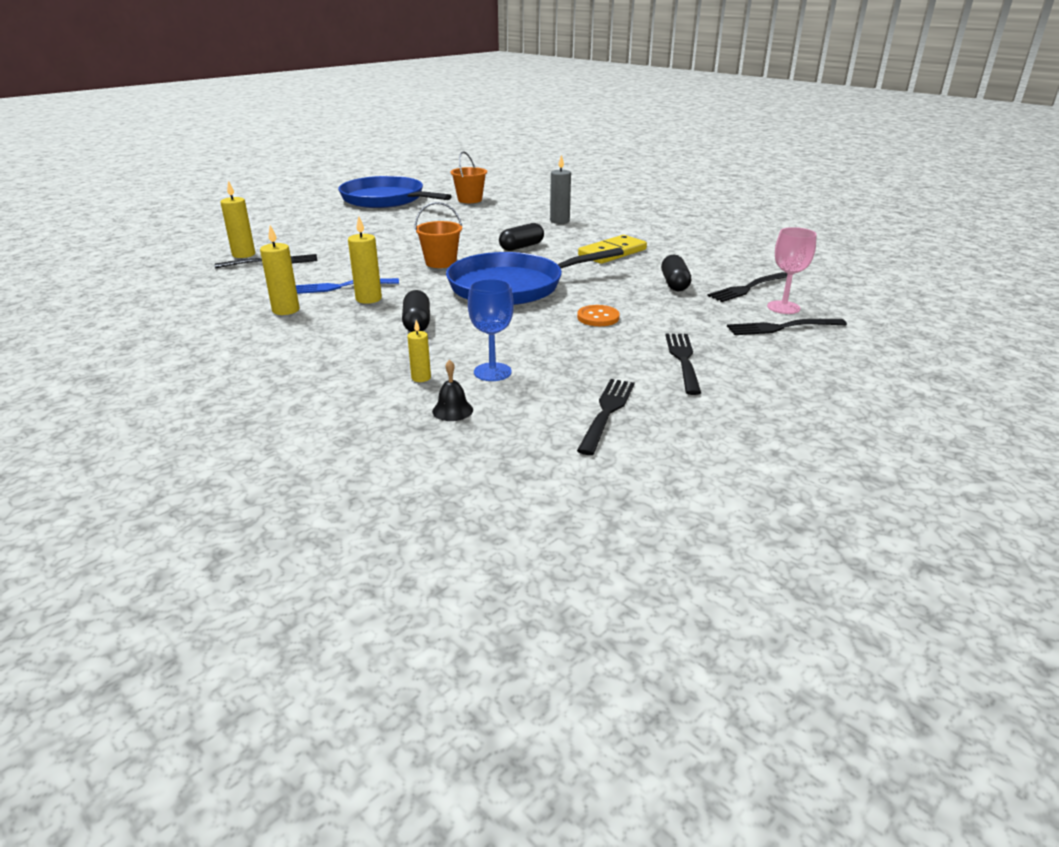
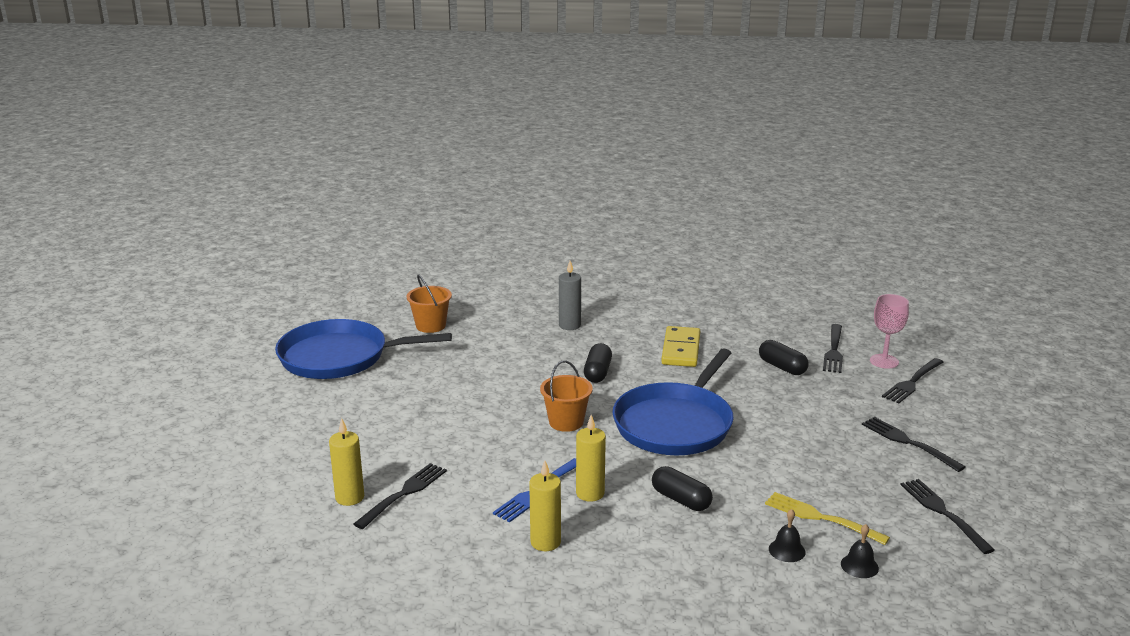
camera: 40 degrees left, 5 degrees down
(421, 378) = (787, 550): yellow candle -> black bell
(492, 372) = (821, 518): blue goblet -> yellow fork
(598, 317) = (792, 428): orange button -> none

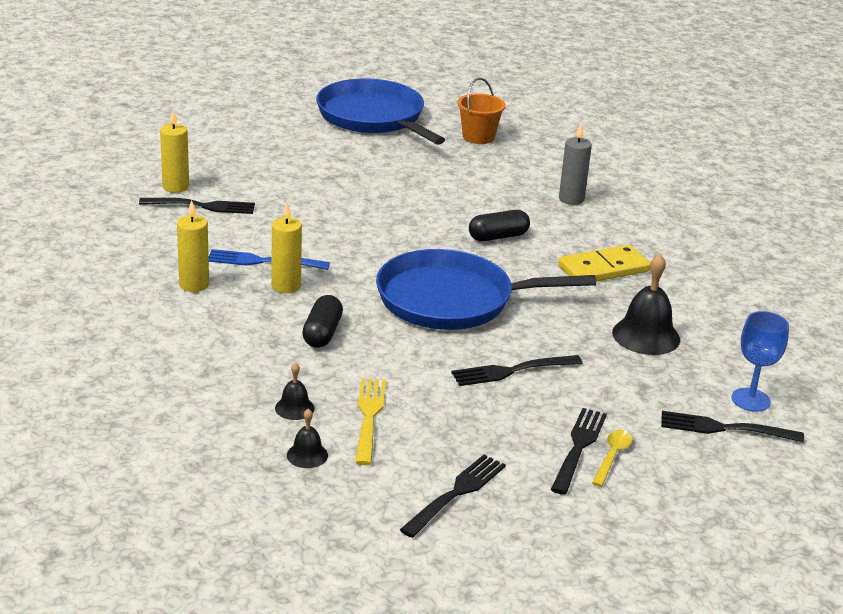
camera: 55 degrees right, 5 degrees up
(566, 422) = (390, 244): orange bucket -> none
(782, 367) = (646, 336): black capsule -> black bell
(834, 350) = (730, 361): black fork -> black fork (512, 371)
(884, 361) = (750, 400): pink goblet -> blue goblet
(926, 434) = (612, 457): none -> yellow spoon

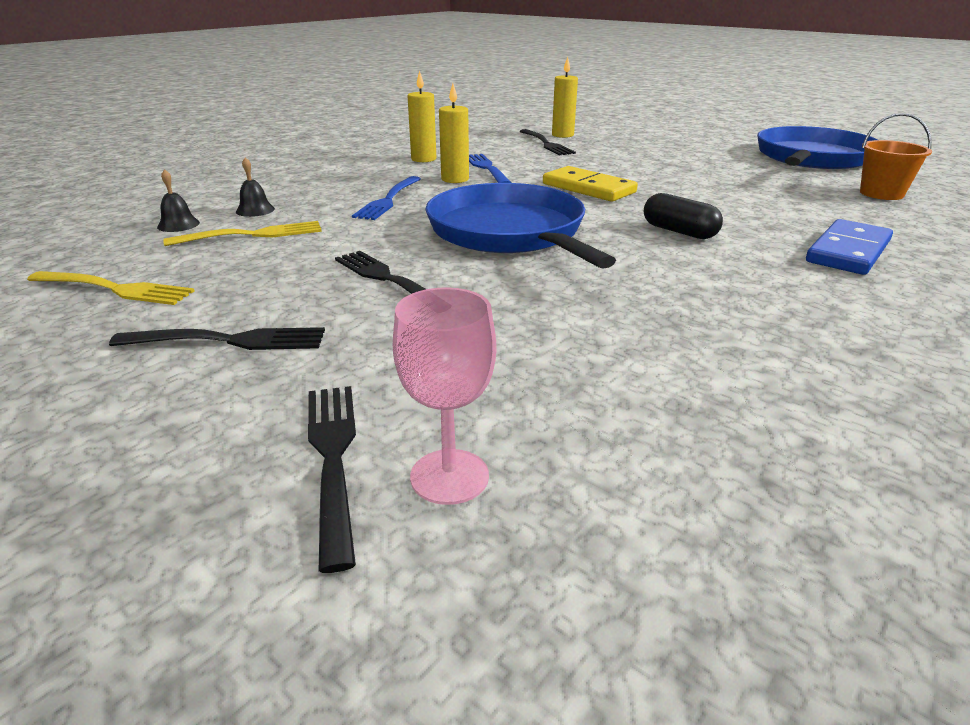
camera: 70 degrees right, 0 degrees up
(322, 333) = (388, 200): black capsule -> blue fork
(456, 493) = (115, 289): black fork -> yellow fork
(571, 199) = (848, 252): grey candle -> blue domino
(603, 269) = (705, 294): yellow domino -> yellow domino (588, 188)
(612, 457) = (212, 367): yellow spoon -> none
(646, 336) = (562, 347): black bell -> none
(750, 400) = (449, 476): blue goblet -> pink goblet

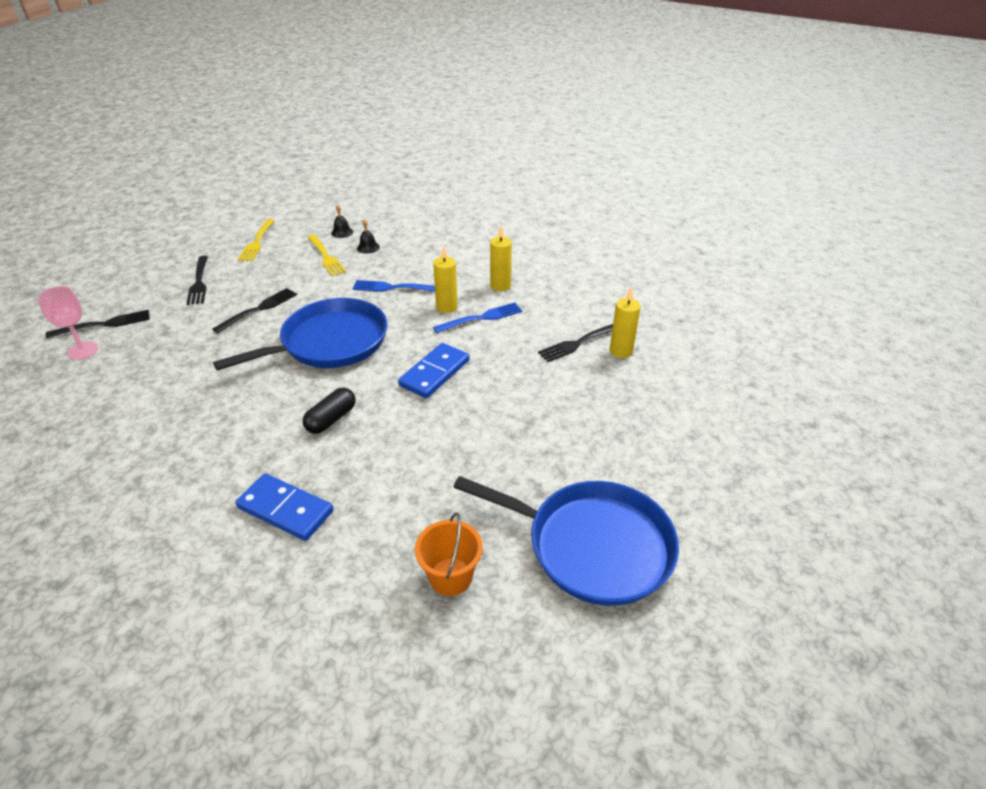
camera: 80 degrees right, 10 degrees up
(588, 188) = (435, 373): yellow domino -> blue domino

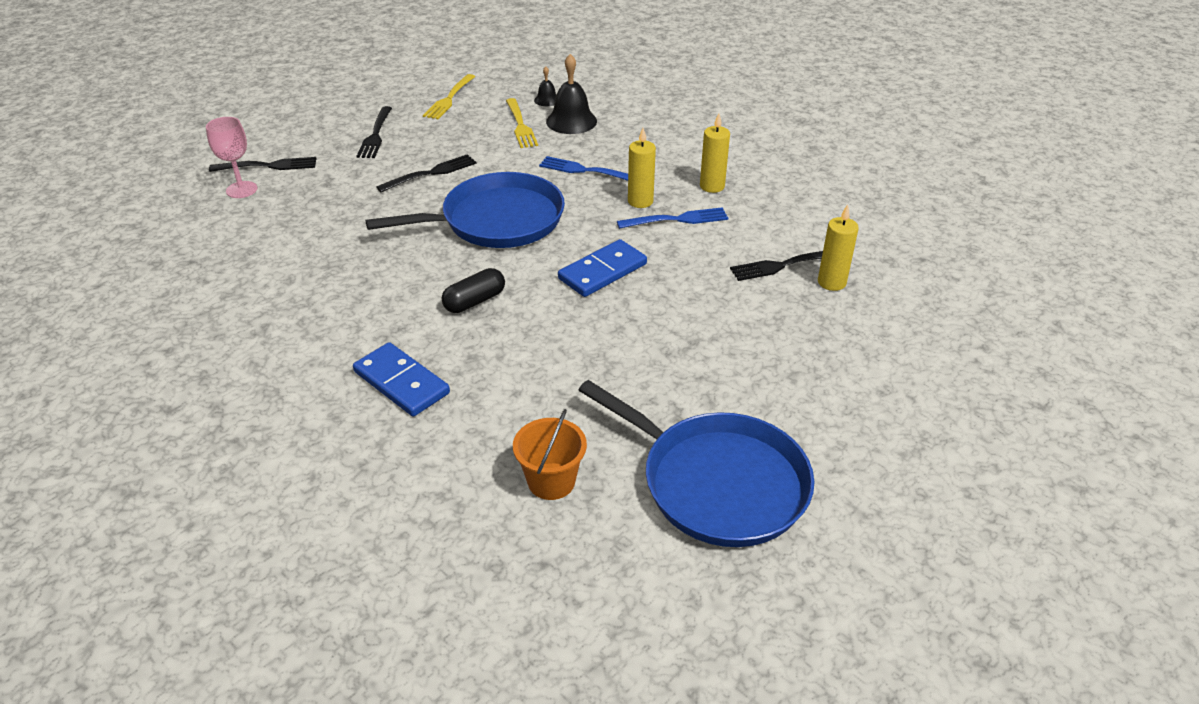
camera: 15 degrees right, 0 degrees up
(368, 247) = (571, 121): black bell -> black bell, size x1.90

